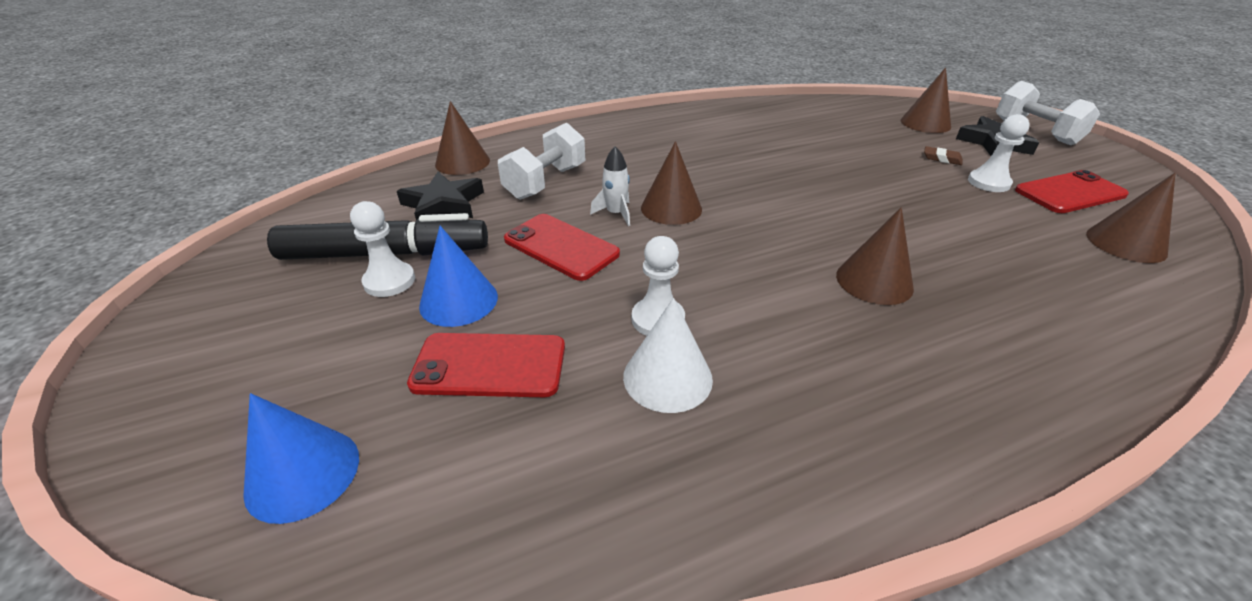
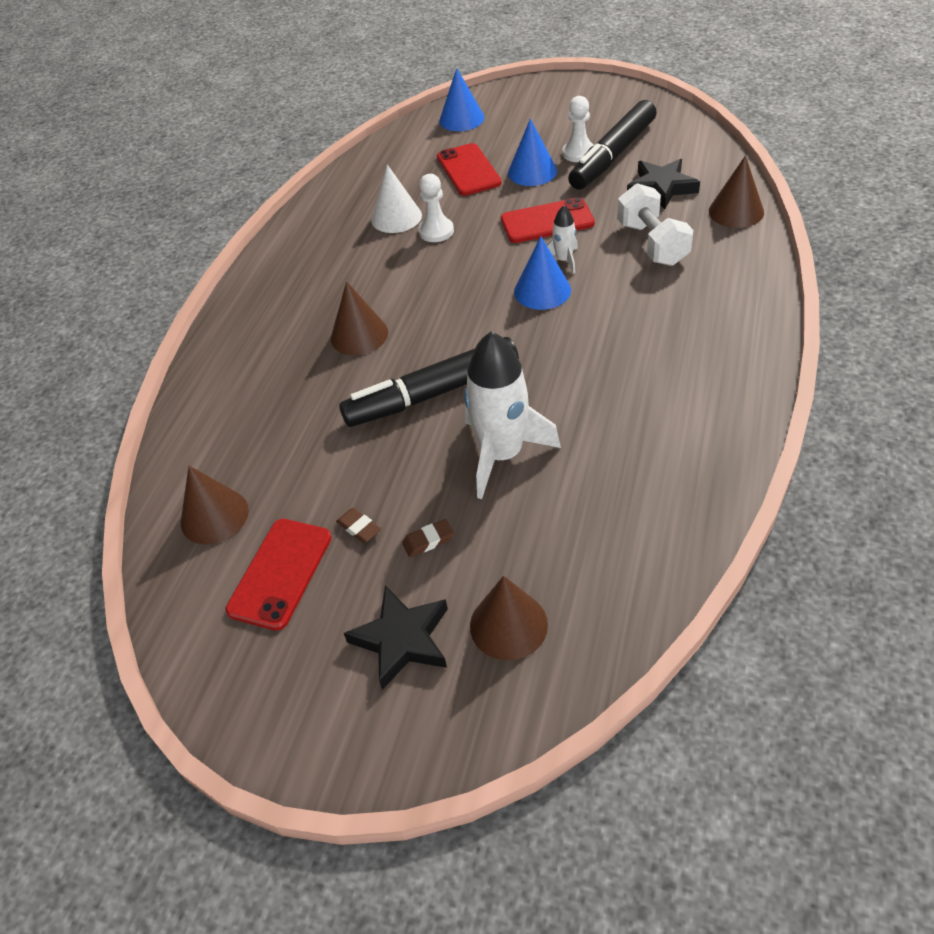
camera: 135 degrees right, 10 degrees up
(489, 365) = (468, 170): red phone -> red phone turned 60 degrees counterclockwise
(671, 208) = (542, 291): brown cone -> blue cone
(846, 161) = (502, 454): none -> white rocket
(854, 207) = (433, 393): none -> black marker
(988, 183) = (359, 528): white pawn -> brown eraser
(1035, 132) = (373, 728): white dumbbell -> none

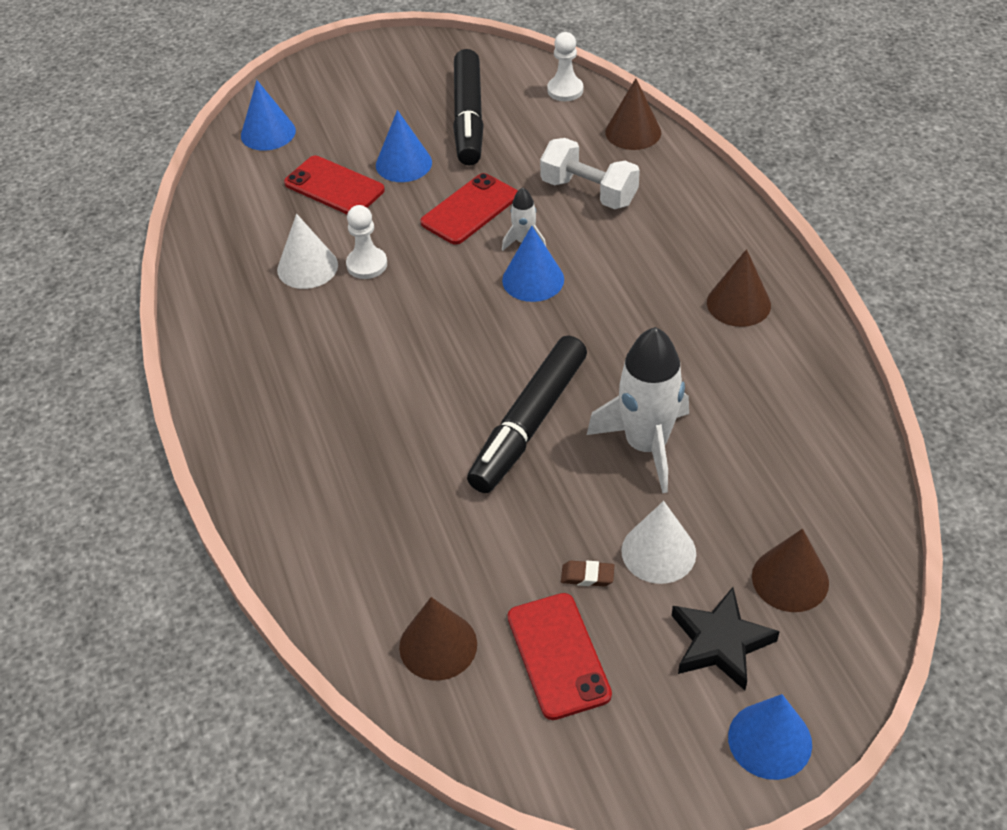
camera: 40 degrees left, 0 degrees up
(359, 335) = (397, 403): brown cone -> brown cone (738, 303)
(360, 742) = (770, 740): none -> blue cone
(428, 541) = (658, 552): brown eraser -> white cone
(578, 153) = (432, 127): white pawn -> white pawn (565, 90)
(661, 188) = (546, 134): black star -> none

